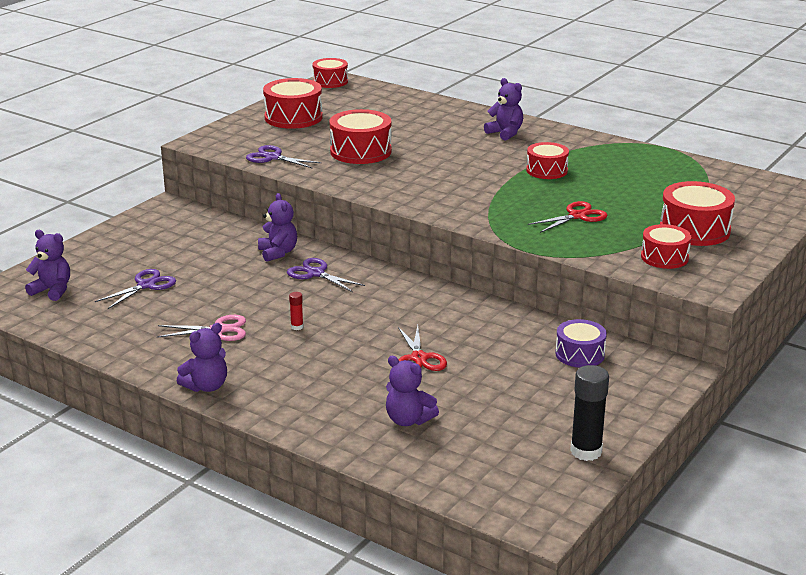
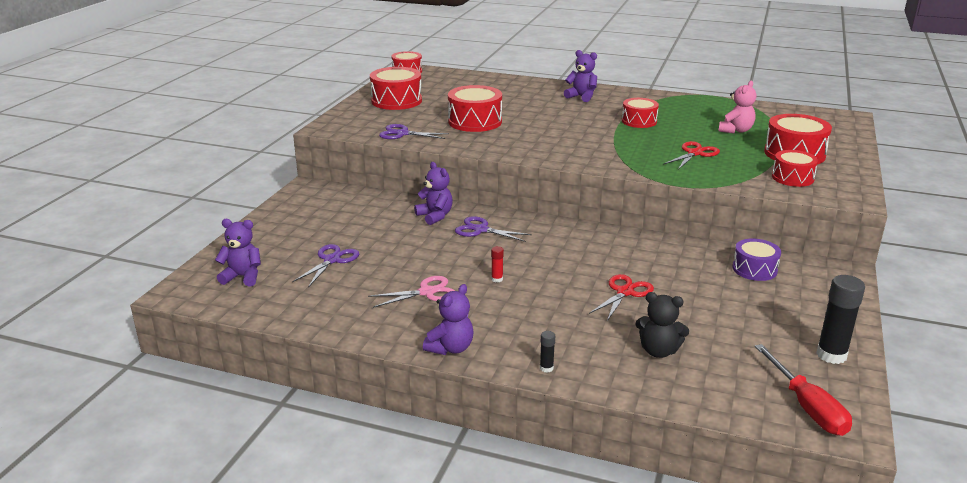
camera: 15 degrees left, 0 degrees up
(285, 418) = (546, 368): none -> black glue stick
(408, 420) = (658, 351): purple teddy bear -> black teddy bear
(419, 358) = (625, 292): red scissors -> red scissors turned 120 degrees counterclockwise
(516, 494) = (807, 407): none -> red screwdriver
(651, 194) = (735, 130): none -> pink teddy bear

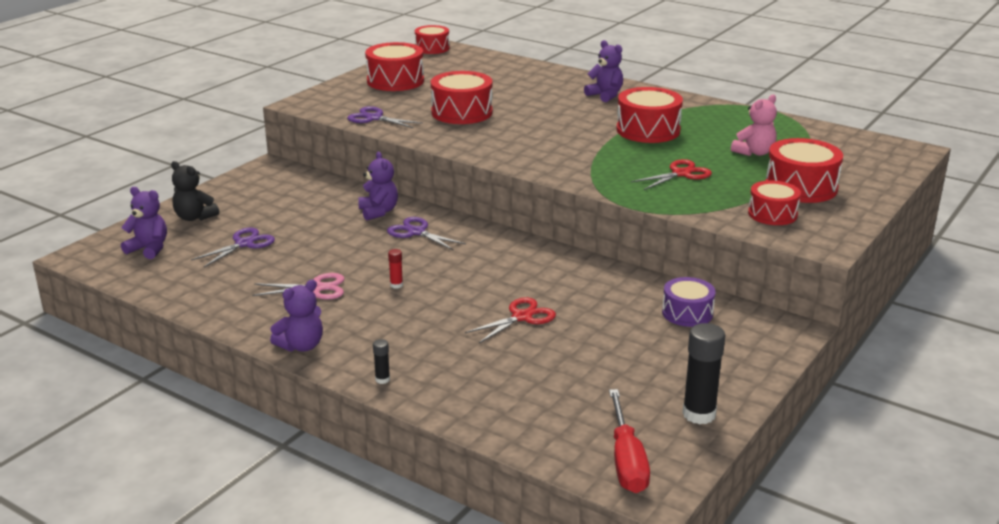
camera: 15 degrees right, 0 degrees up
(639, 121) = (648, 130): red drum -> red drum, size x1.54
(658, 351) = (511, 381): black teddy bear -> black teddy bear (194, 217)

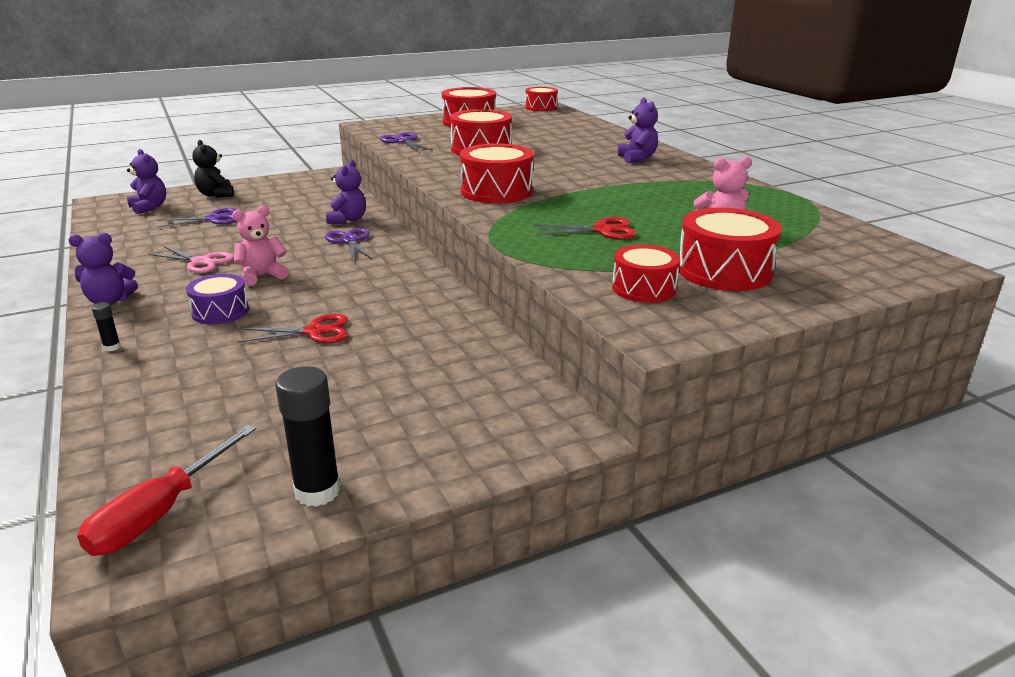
camera: 30 degrees right, 0 degrees up
(396, 285) = (262, 276): red glue stick -> pink teddy bear
(648, 130) = (632, 190): red drum -> red drum (496, 191)
(687, 313) = (478, 377): purple drum -> purple drum (220, 311)

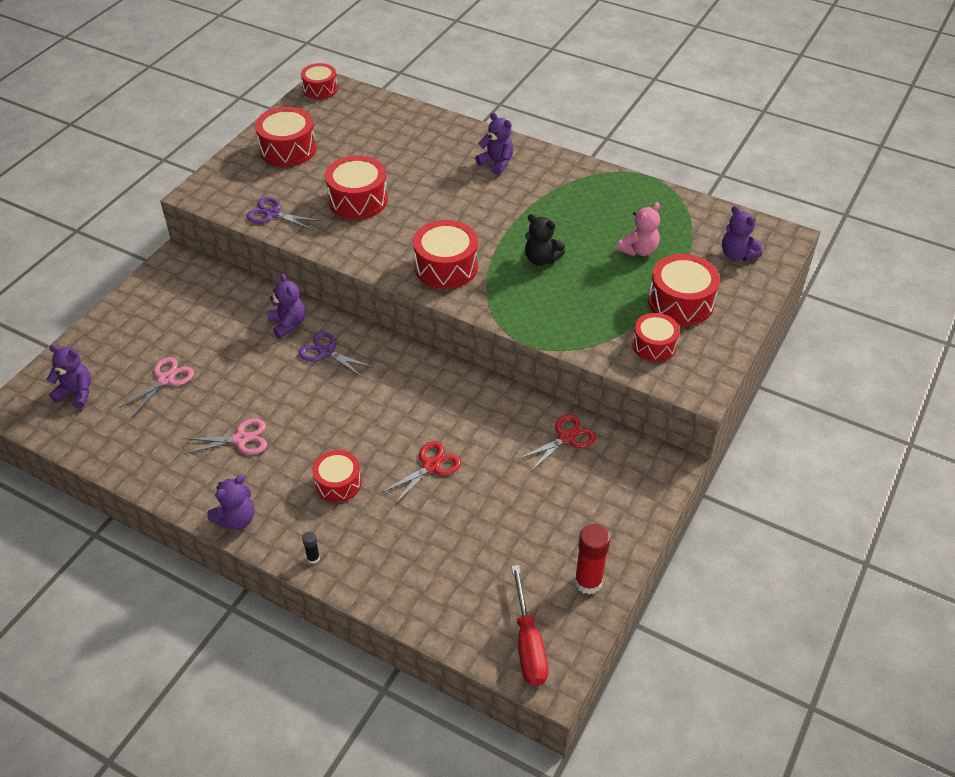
camera: 35 degrees left, 20 degrees up
(214, 219) = (166, 379): purple scissors -> pink scissors
(216, 195) = (113, 343): black teddy bear -> black teddy bear (541, 259)
(220, 311) = (338, 483): purple drum -> red drum
(262, 276) = (314, 429): pink teddy bear -> none
(317, 491) = (588, 582): black glue stick -> red glue stick
(602, 230) = (570, 288): red scissors -> red scissors (566, 438)
(849, 261) = (737, 254): none -> purple teddy bear

